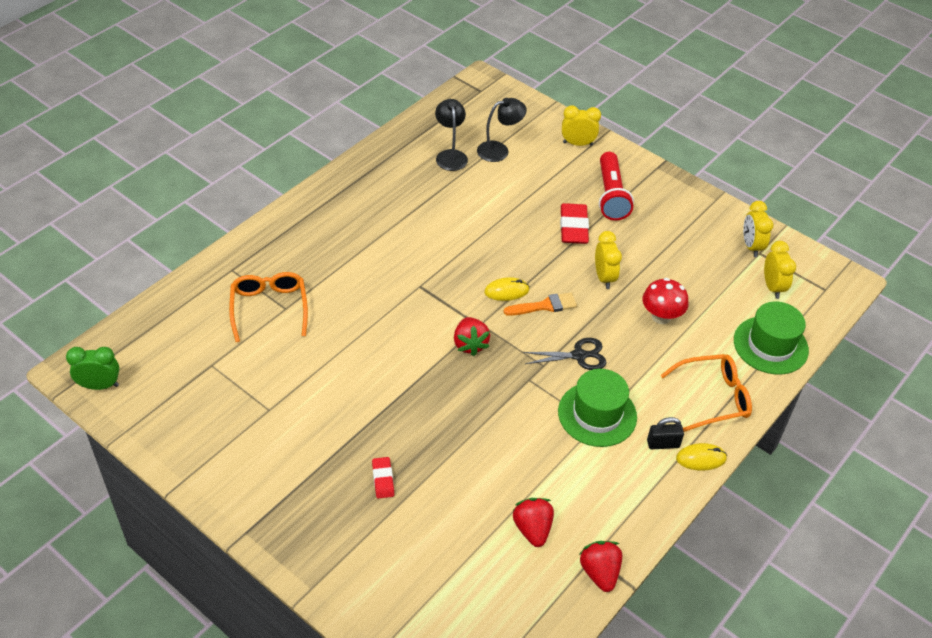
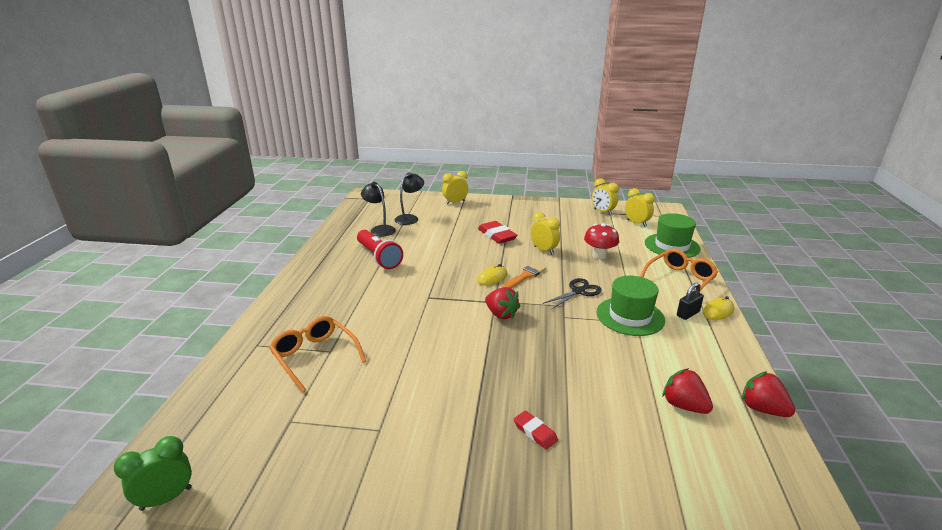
camera: 30 degrees left, 20 degrees down
(611, 195) = (501, 216): red flashlight -> red flashlight (378, 257)

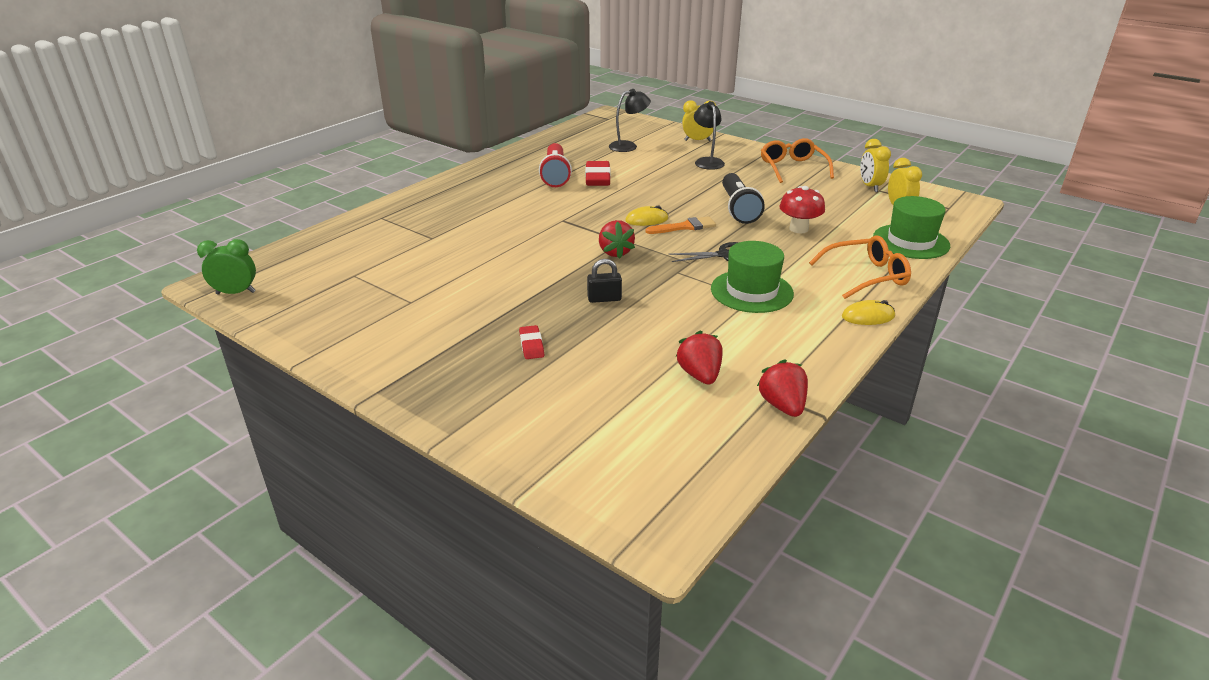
camera: 30 degrees right, 5 degrees up
(315, 356) = (416, 238): orange glasses -> orange glasses (792, 168)
(380, 229) = (585, 150): black lamp -> black lamp (707, 161)
(497, 235) = (703, 182): red eraser -> red eraser (597, 177)
(544, 250) = (738, 209): yellow clock -> black flashlight
(688, 314) = (825, 308): black padlock -> black padlock (604, 299)

